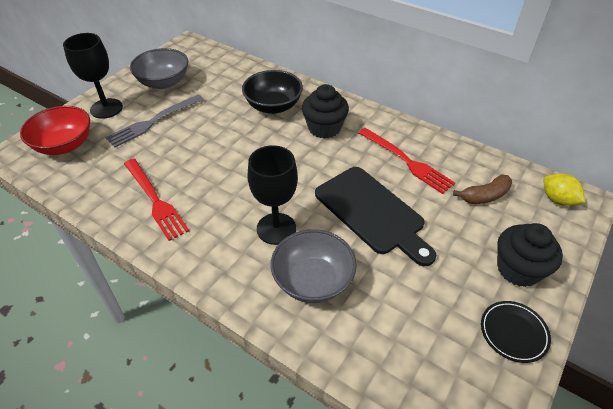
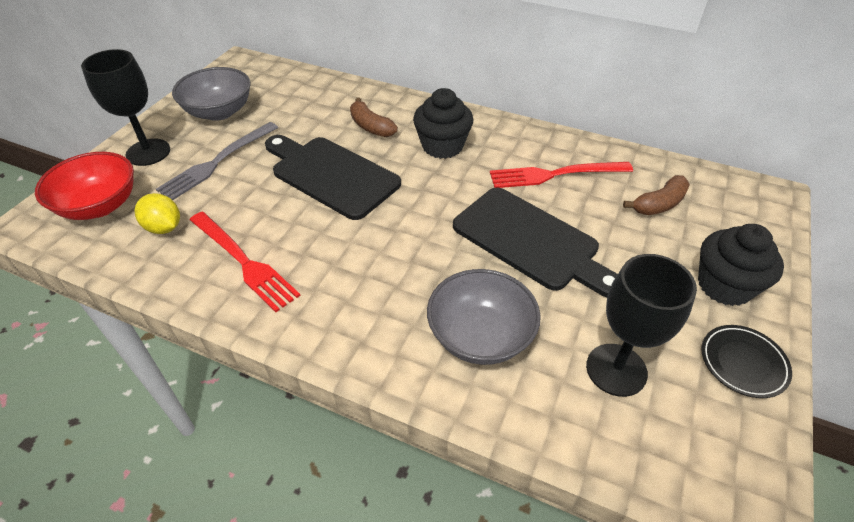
camera: 10 degrees left, 0 degrees up
(234, 141) = (331, 175): none -> black cutting board
(273, 106) = (371, 126): black bowl -> brown banana
(276, 228) = (415, 277): black goblet -> black goblet (616, 369)
(406, 161) = (554, 174): red fork -> red fork turned 135 degrees clockwise
(557, 200) = (743, 198): yellow lemon -> yellow lemon (164, 227)

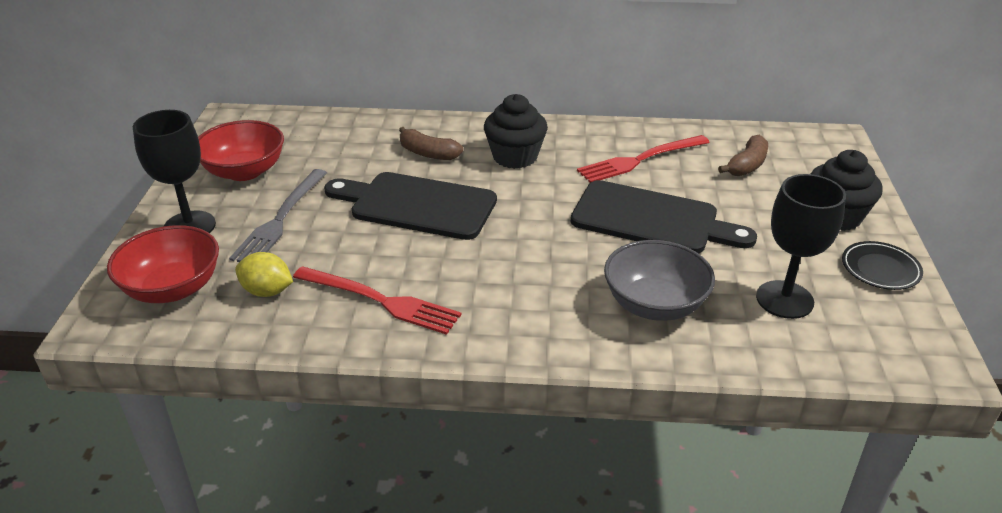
camera: 20 degrees left, 10 degrees down
(219, 112) = (244, 171): grey bowl -> red bowl

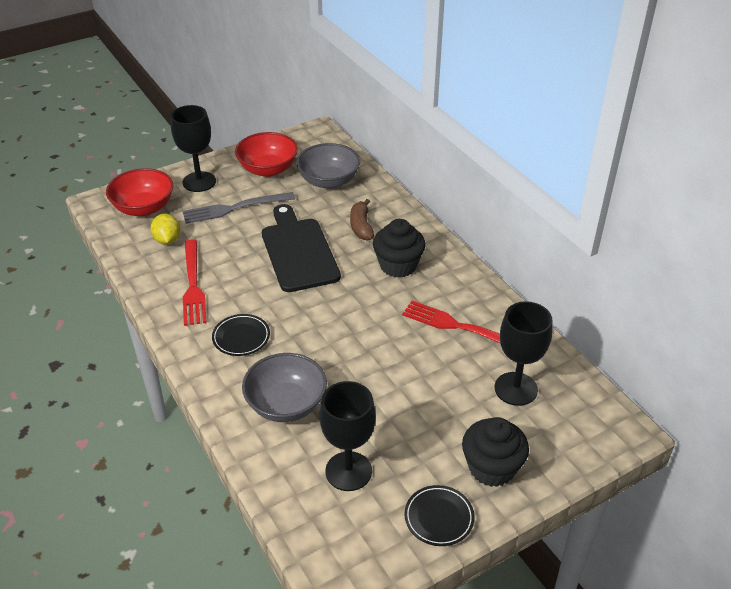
camera: 55 degrees right, 5 degrees up
(326, 143) = (329, 181): none -> grey bowl
(515, 297) = (241, 337): none -> black plate
(652, 219) = (385, 364): black cutting board -> none
(747, 165) = (516, 389): brown banana -> black goblet

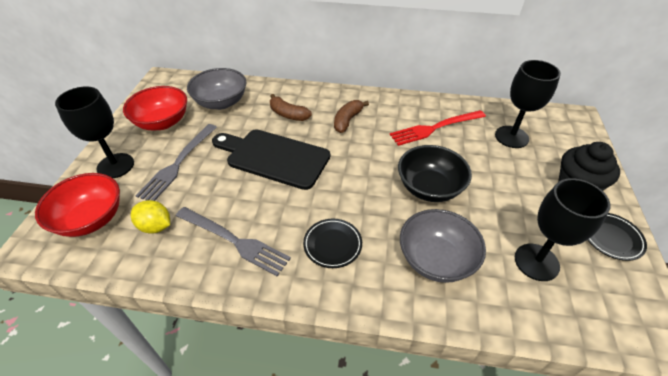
camera: 50 degrees left, 5 degrees up
(193, 285) = (234, 241): red fork -> grey fork
(367, 362) = (429, 188): none -> black bowl
(398, 265) = (347, 120): black cupcake -> brown banana

